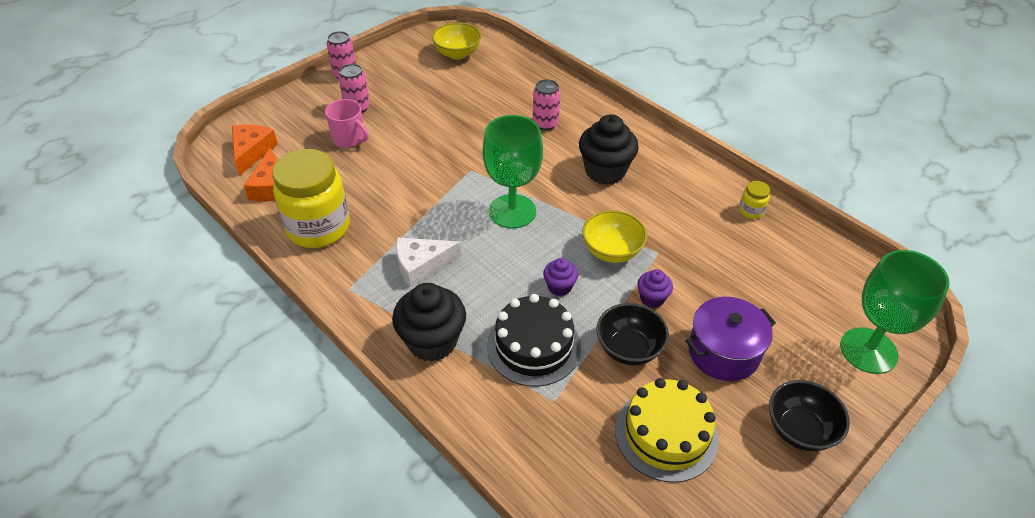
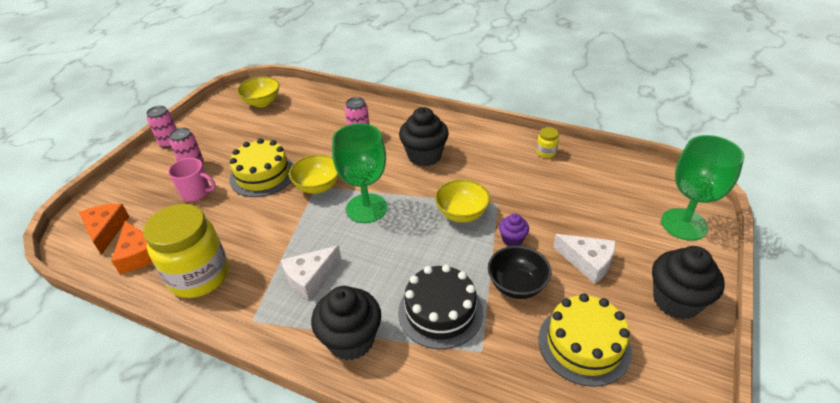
camera: 20 degrees left, 5 degrees down
(422, 140) = (262, 175): none -> yellow cake
(473, 170) = (318, 186): none -> yellow bowl
(559, 287) = (436, 255): purple cupcake -> none
(723, 352) = (588, 262): purple pot -> white cheese
(799, 429) = (676, 301): black bowl -> black cupcake

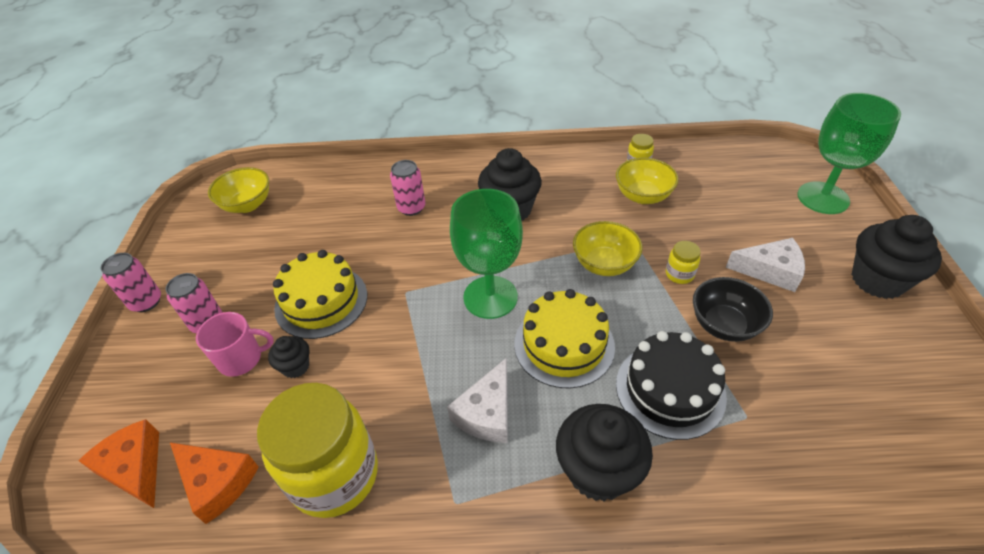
camera: 25 degrees left, 5 degrees up
(221, 208) = (295, 366): none -> black cupcake
(318, 186) = (408, 291): yellow bowl -> yellow bowl (642, 196)
(512, 239) = (679, 274): purple cupcake -> yellow jar
(584, 344) = (836, 362): yellow cake -> yellow cake (564, 345)

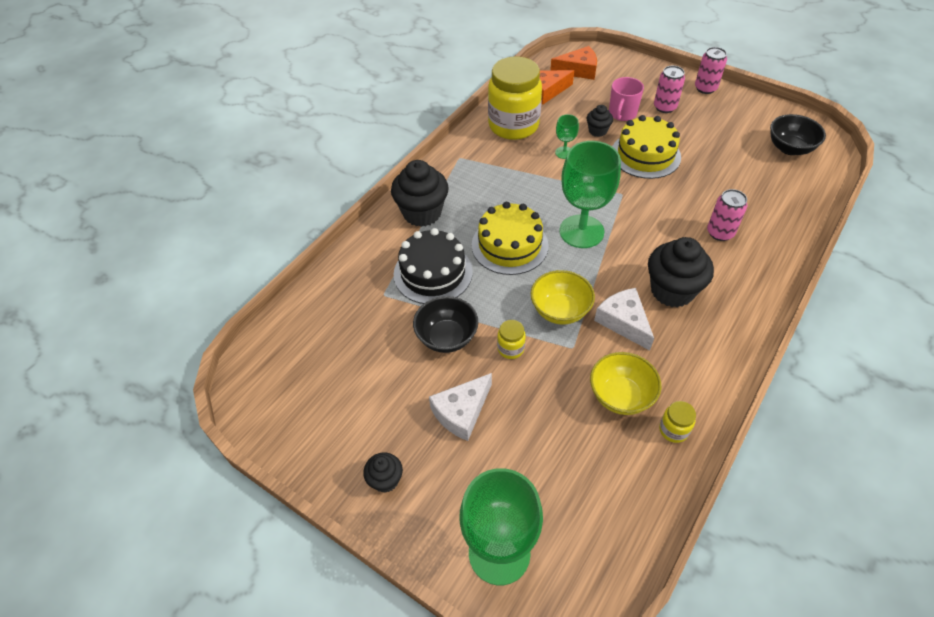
camera: 125 degrees right, 5 degrees up
(247, 205) = (789, 148): yellow bowl -> black bowl
(363, 379) = (564, 152): none -> green goblet
(487, 413) = (496, 189): white cheese -> white cheese (623, 322)
(877, 280) = (385, 480): black cupcake -> black cupcake, size x0.52

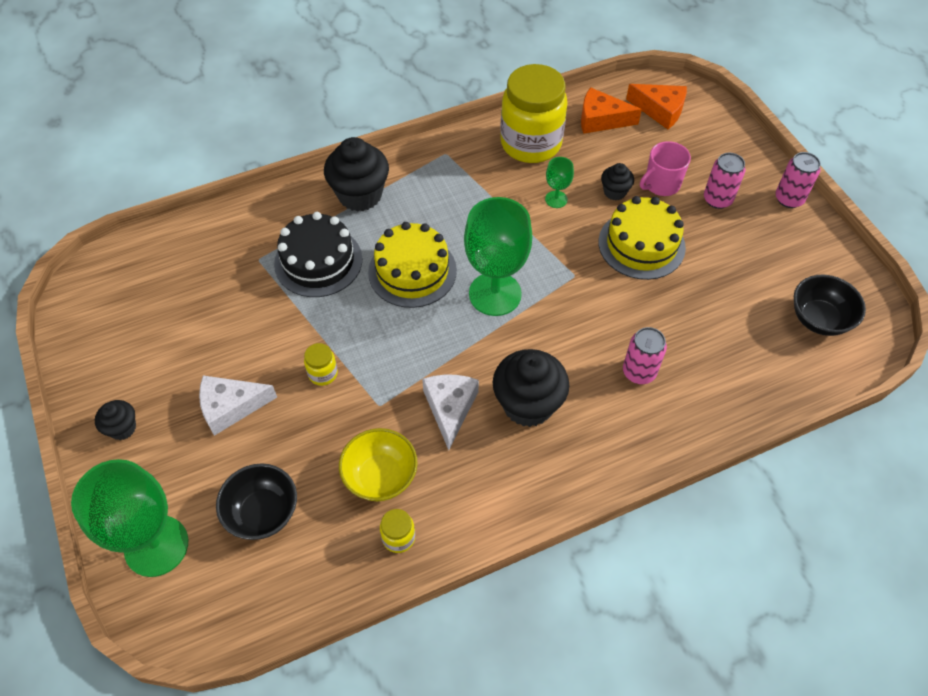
camera: 30 degrees right, 5 degrees up
(447, 337) = (277, 331): black bowl -> black bowl (263, 513)
(560, 310) = (400, 363): yellow bowl -> none

